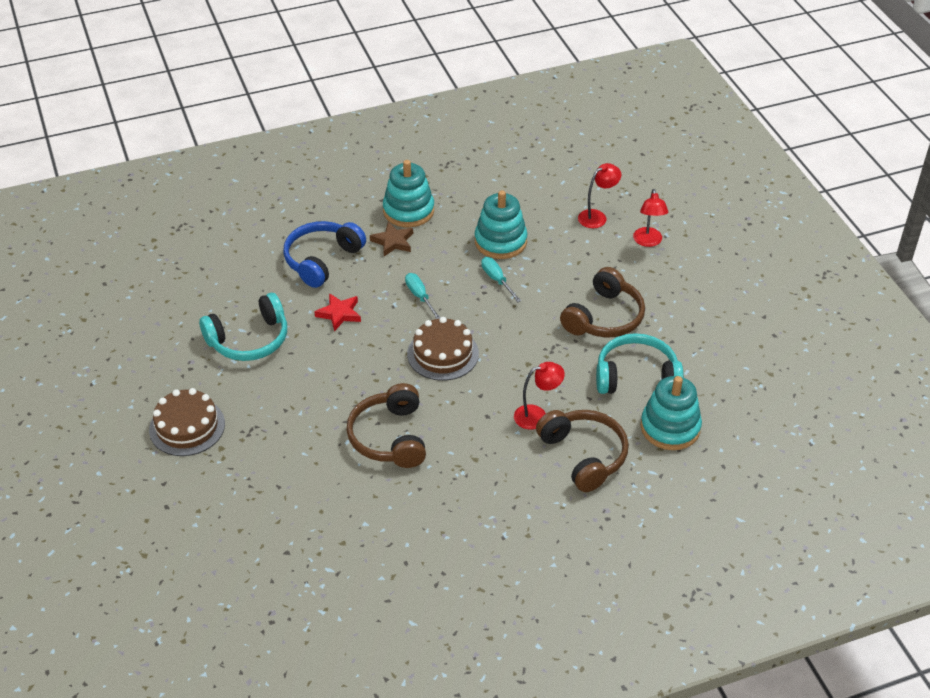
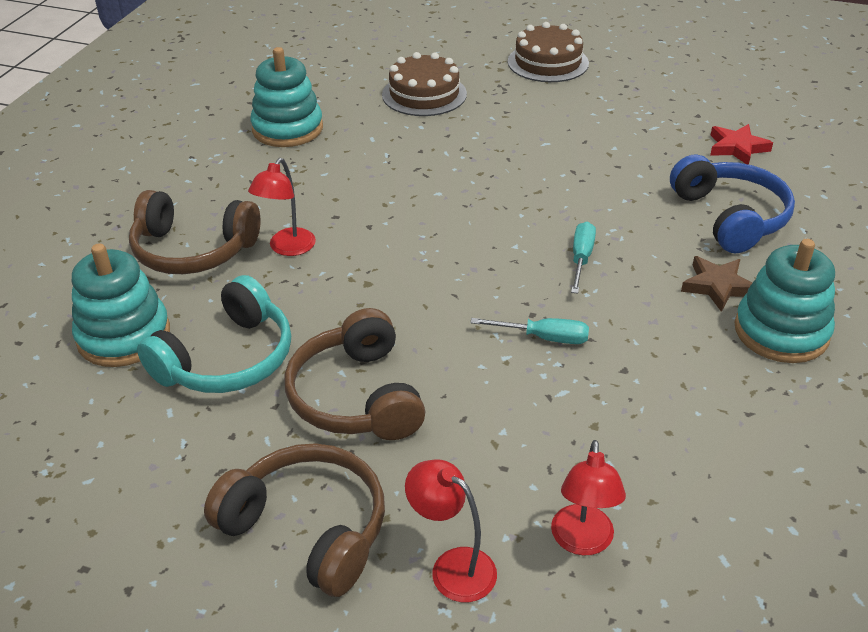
camera: 130 degrees right, 5 degrees down
(249, 340) = (632, 126): turquoise headphones -> none
(339, 314) = (614, 191): red star -> red star (737, 148)
(389, 437) = (393, 149): brown headphones -> brown headphones (308, 528)
(420, 297) = (581, 258): turquoise screwdriver -> turquoise screwdriver turned 90 degrees counterclockwise
(443, 354) = (463, 230): brown cake -> brown cake (424, 94)
(500, 241) = (624, 386): turquoise stacking toy -> turquoise stacking toy (287, 129)

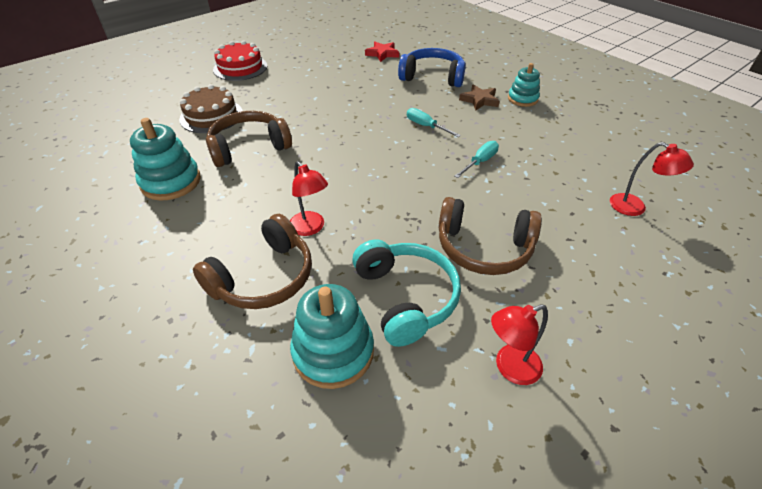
camera: 60 degrees left, 5 degrees up
(308, 528) = (589, 309): brown headphones -> brown headphones (249, 147)
(452, 567) = (639, 259): red lamp -> red lamp (509, 367)
(548, 62) = (240, 68): brown cake -> red cake
(781, 332) = (522, 99): turquoise stacking toy -> turquoise stacking toy, size x0.64

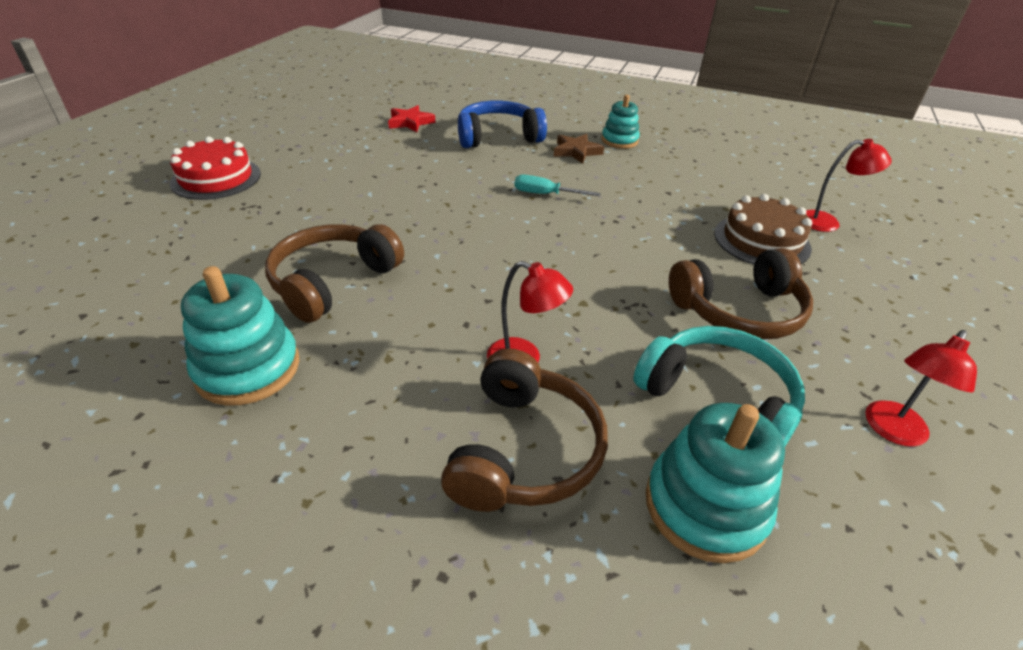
camera: 30 degrees left, 5 degrees down
(211, 116) = (229, 254): brown cake -> brown cake (761, 240)
(480, 162) = (643, 218): turquoise screwdriver -> none

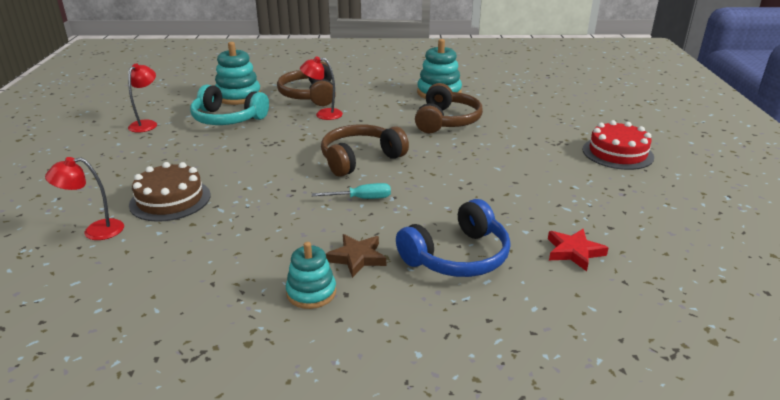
camera: 160 degrees right, 10 degrees down
(739, 311) = (205, 152): brown headphones -> brown headphones (360, 159)

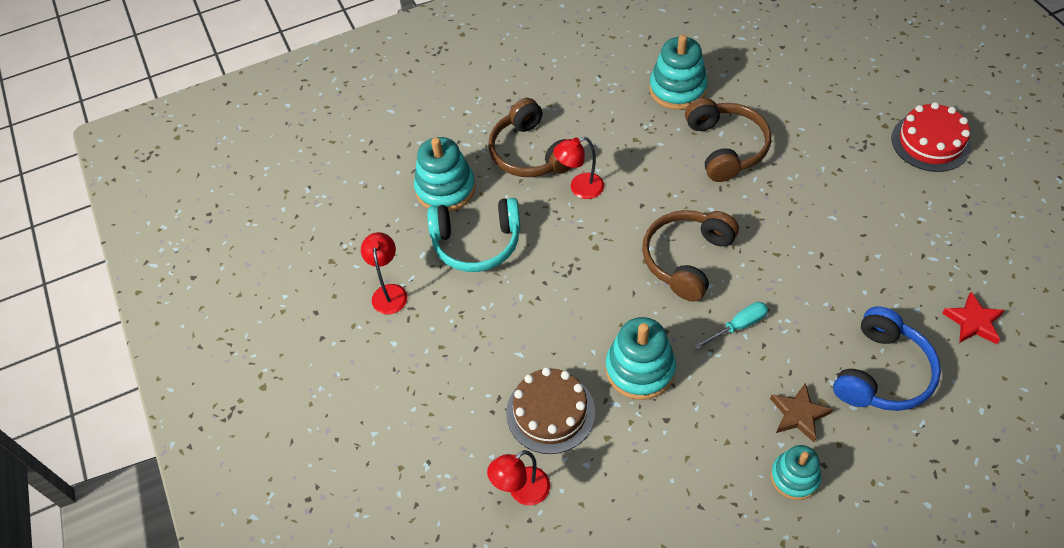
camera: 20 degrees left, 25 degrees up
(260, 198) = (640, 369): none -> turquoise stacking toy

